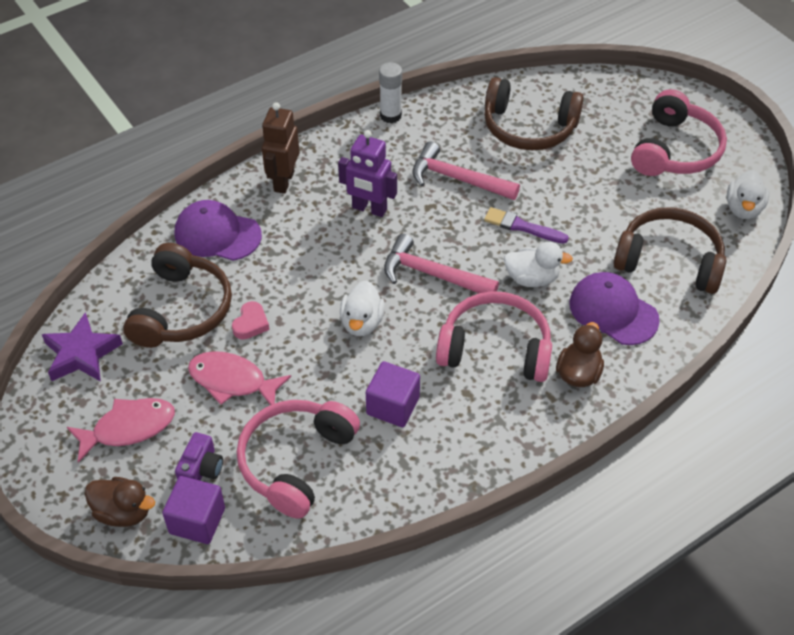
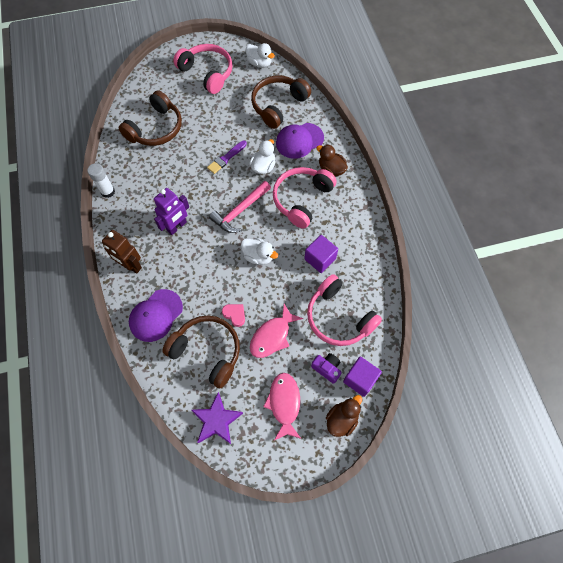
camera: 70 degrees left, 15 degrees up
(457, 179) = (176, 175): pink hammer -> none

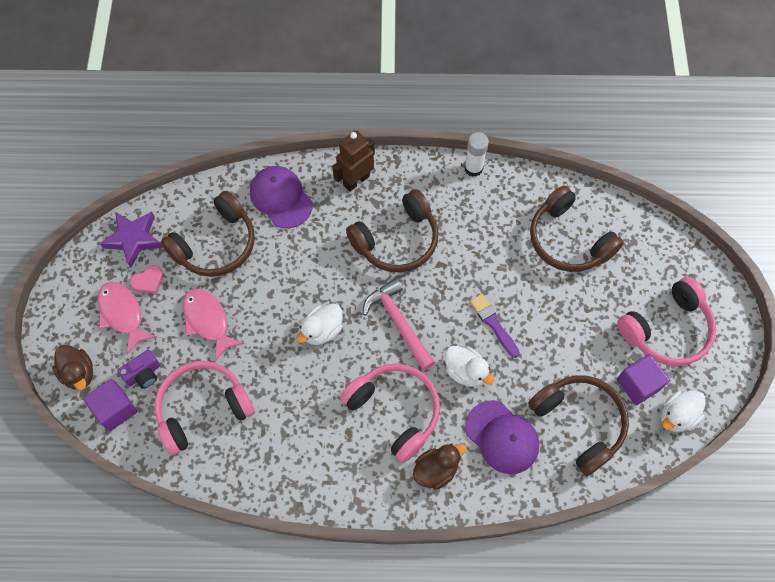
camera: 105 degrees right, 0 degrees up
(177, 226) = (397, 240): purple robot -> brown headphones
(235, 315) = (251, 284): pink heart -> pink heart (148, 281)
(284, 403) = (123, 314): pink fish -> pink fish turned 135 degrees counterclockwise
(299, 141) = (502, 437): purple cap -> purple cap turned 150 degrees clockwise
(320, 259) = (293, 409): purple cube -> purple cube (638, 384)

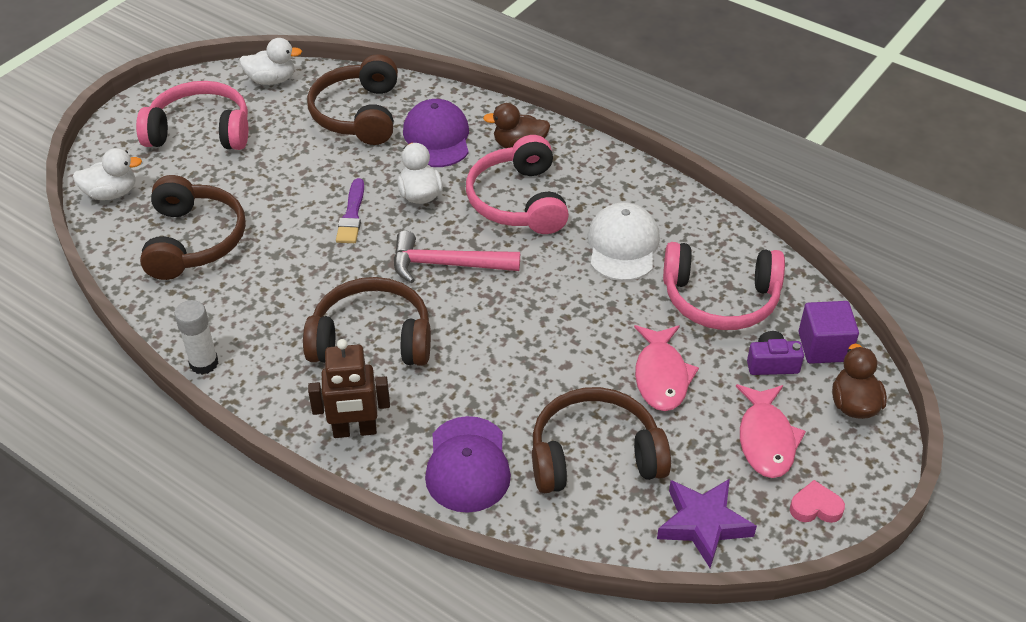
camera: 145 degrees left, 20 degrees down
(148, 281) = (711, 459): pink heart -> pink heart (815, 507)
(295, 415) = (623, 246): none -> white cap
(322, 330) = (535, 299): white duck -> white duck (111, 193)
(398, 322) = (446, 264): pink hammer -> pink hammer turned 90 degrees clockwise
(638, 384) = (276, 112): purple cube -> none

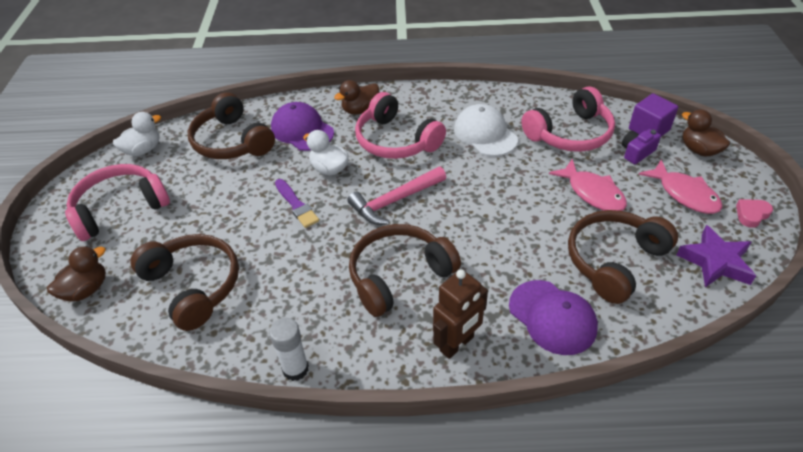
camera: 35 degrees left, 0 degrees up
(111, 193) = (86, 290): white duck -> brown duck

